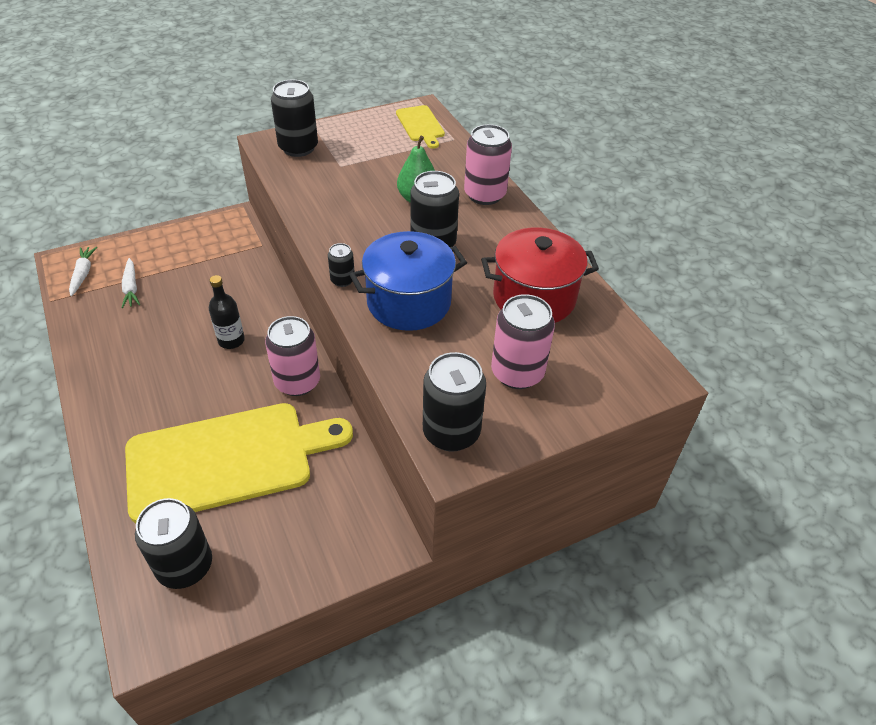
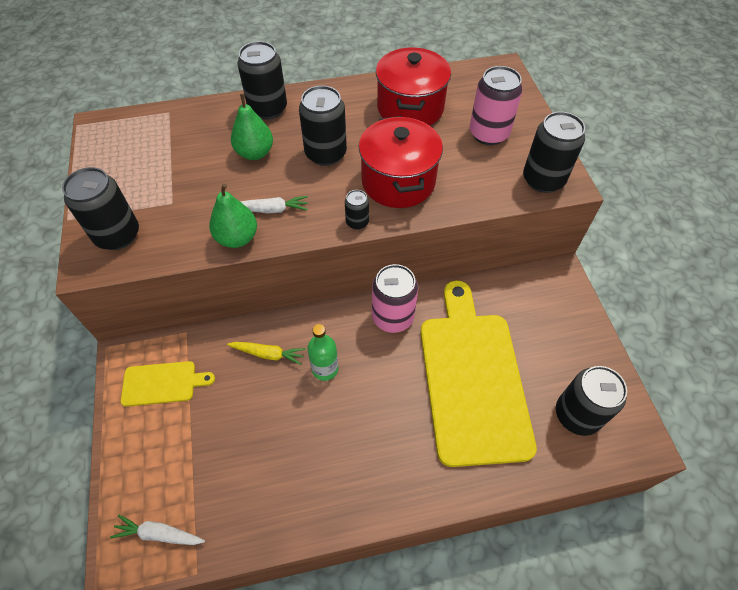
camera: 75 degrees left, 10 degrees up
(131, 288) = (208, 472): white carrot -> white carrot (270, 210)
(231, 340) = (325, 369): black bottle -> green bottle
(244, 299) = (268, 354): none -> yellow carrot
(307, 209) = (237, 238): none -> green pear
(409, 302) = (398, 181): blue pot -> red pot
(420, 125) = (130, 131): yellow cutting board -> yellow cutting board (162, 383)
(484, 195) = (268, 109): pink can -> black can

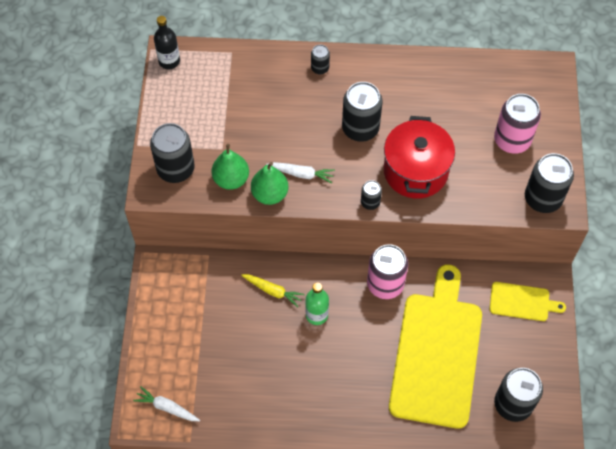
camera: 15 degrees right, 5 degrees up
(99, 132) = (169, 61): none -> black bottle
(162, 383) = (184, 294): yellow cutting board -> yellow cutting board (522, 302)
(255, 153) = (299, 114): green pear -> green pear (231, 179)
(268, 109) = (320, 68): black can -> black can, size x0.51
(410, 108) = (449, 96): red pot -> none

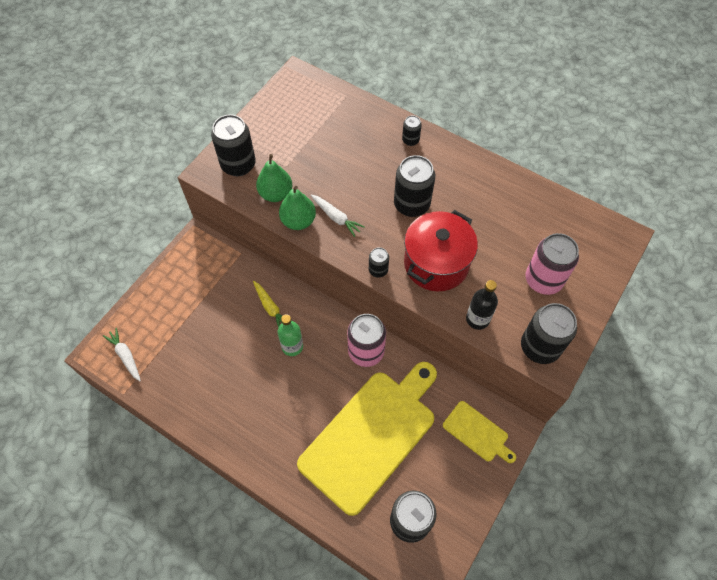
camera: 30 degrees right, 0 degrees up
(169, 61) = (293, 81): black bottle -> black bottle (477, 319)

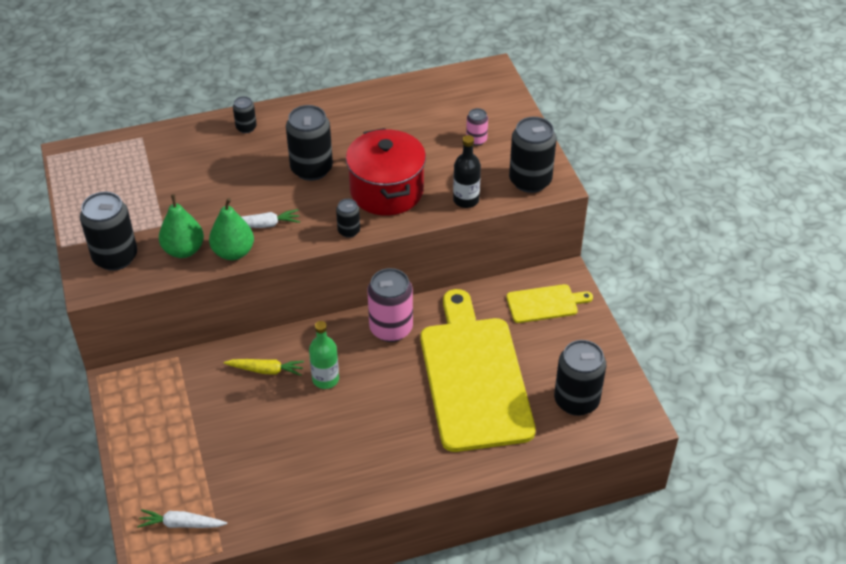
camera: 50 degrees left, 15 degrees down
(543, 280) = (476, 140): pink can -> pink can, size x0.51

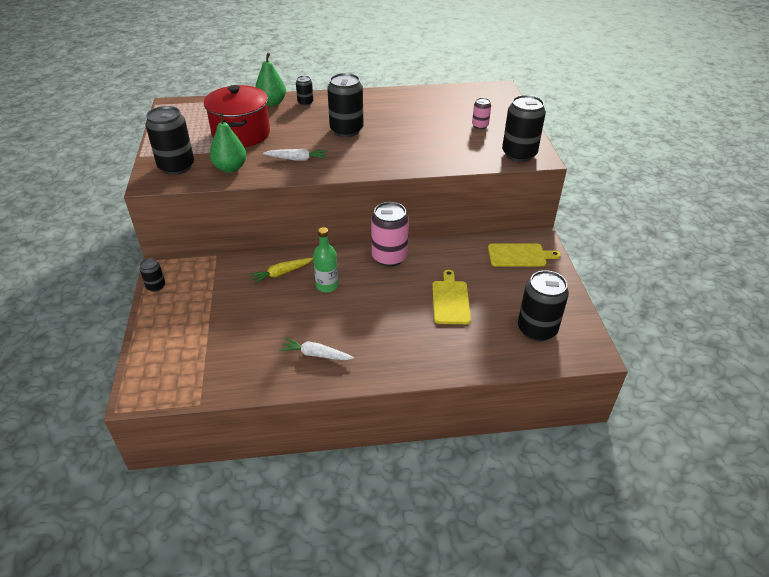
camera: 10 degrees right, 5 degrees down
(181, 524) = (173, 377): white carrot -> white carrot (316, 354)
(233, 252) = (268, 173): green pear -> green pear (272, 103)
(266, 370) = (281, 273): yellow carrot -> yellow carrot turned 135 degrees clockwise
(349, 231) = (364, 170): black can -> black can (156, 286)
(386, 191) = (401, 149): red pot -> red pot (241, 134)
(466, 200) = (464, 160): black bottle -> none
(474, 377) = (450, 300): yellow cutting board -> yellow cutting board, size x0.45

